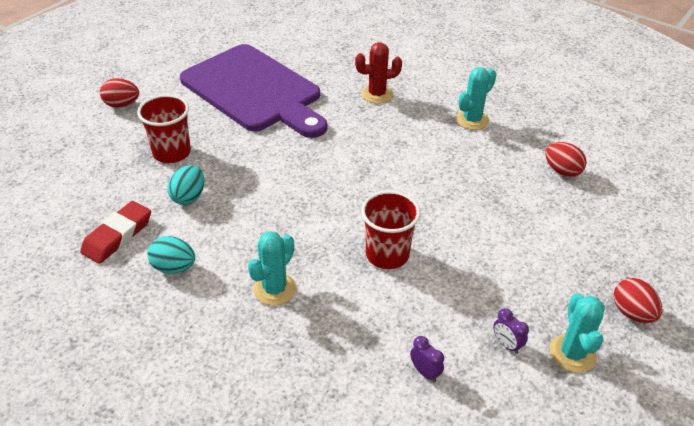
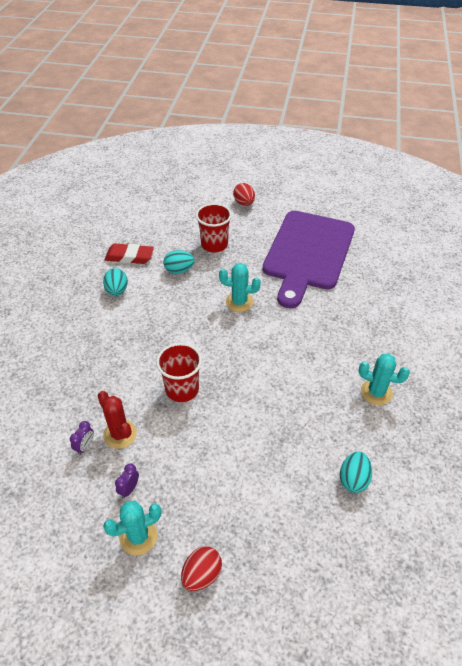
camera: 65 degrees right, 5 degrees up
(274, 289) = (121, 343): turquoise cactus -> turquoise cactus (239, 302)
(377, 94) = (360, 320): red cactus -> red cactus (120, 434)
(562, 171) = (353, 479): red egg -> turquoise egg

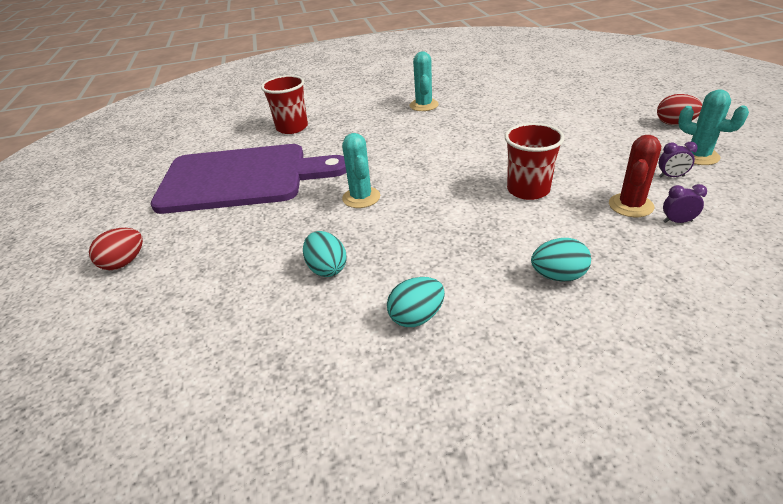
camera: 110 degrees left, 10 degrees down
(129, 257) = (320, 343): red eraser -> none
(214, 245) = (248, 256): red cup -> red cup (292, 128)
(353, 479) = (517, 96): turquoise egg -> turquoise egg (558, 276)

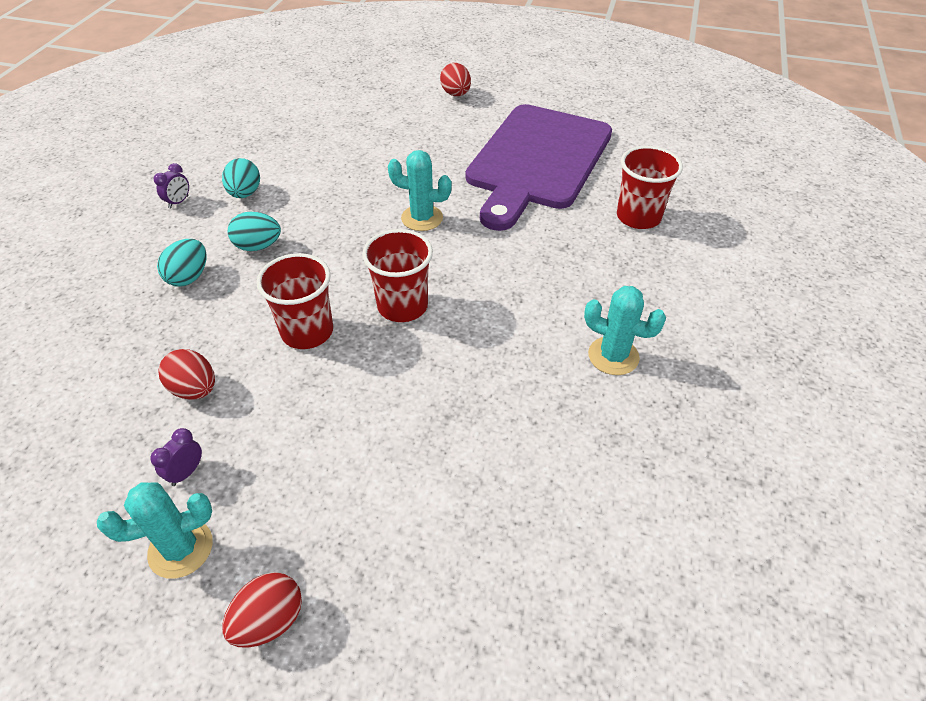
camera: 115 degrees right, 10 degrees up
(327, 268) = (342, 172): turquoise egg -> turquoise egg (258, 246)
(461, 168) = (402, 306): none -> red cup
(631, 205) = (194, 389): red cactus -> red egg
(677, 221) = (136, 403): purple clock -> purple clock (178, 202)

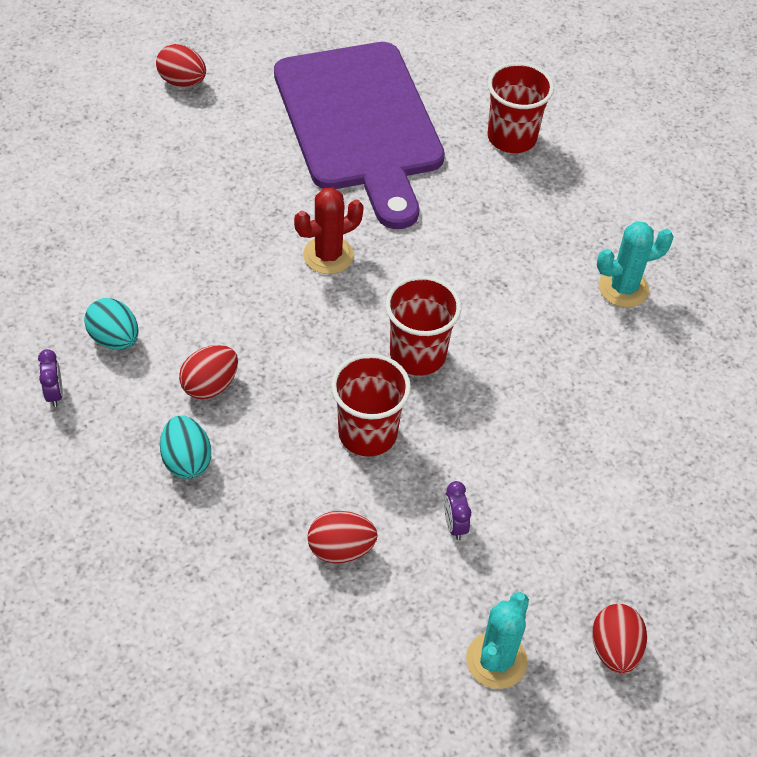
camera: 45 degrees left, 5 degrees up
(186, 472) = (426, 611): purple clock -> purple clock (454, 525)
(258, 246) = (210, 385): turquoise egg -> red egg
(422, 218) = (328, 255): turquoise cactus -> red cactus

